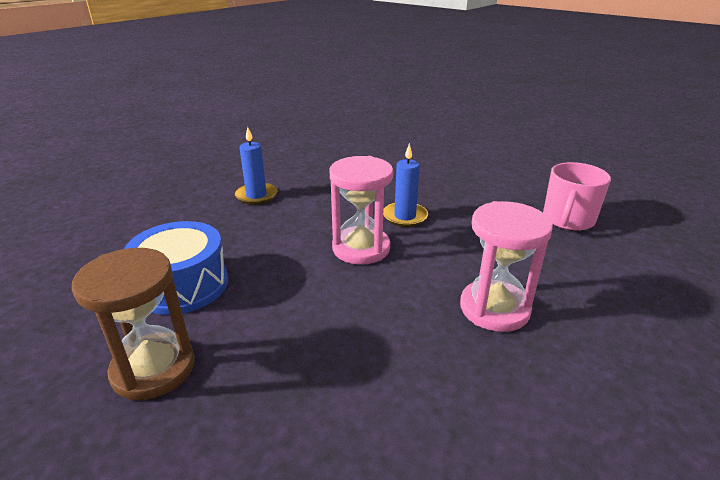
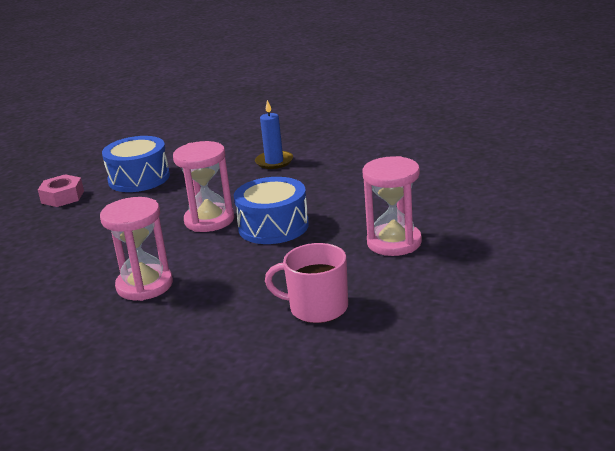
camera: 75 degrees right, 5 degrees down
(153, 369) = (62, 197): brown hourglass -> pink nut
(405, 216) = (273, 226): blue candle -> blue drum
(471, 175) = (394, 243): none -> pink hourglass

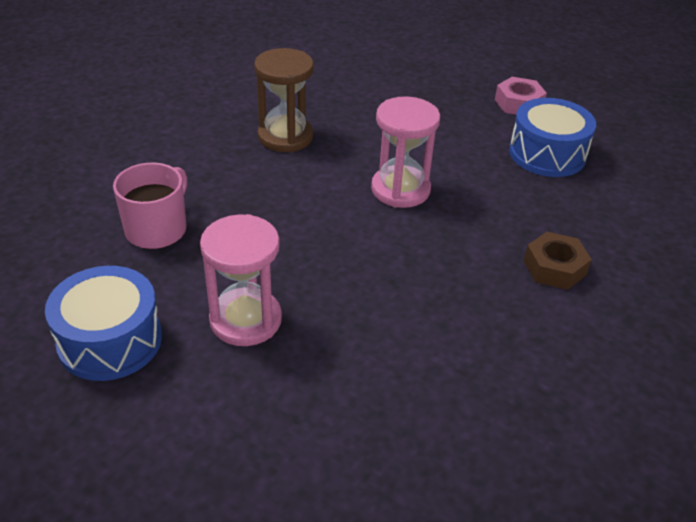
camera: 100 degrees right, 15 degrees up
(144, 285) = (285, 137): pink hourglass -> brown hourglass
(273, 226) = (354, 232): blue drum -> blue drum (110, 340)
(274, 162) = (554, 268): blue candle -> brown nut

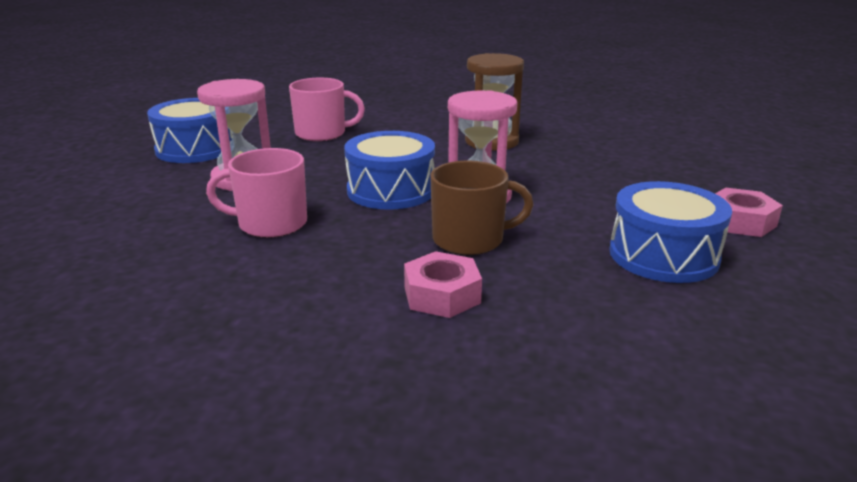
camera: 65 degrees right, 15 degrees down
(353, 232) = (391, 190): none -> blue drum
(376, 325) = (271, 224): none -> pink mug
(477, 224) = (470, 239): none -> brown mug
(554, 268) = (442, 295): brown nut -> pink nut

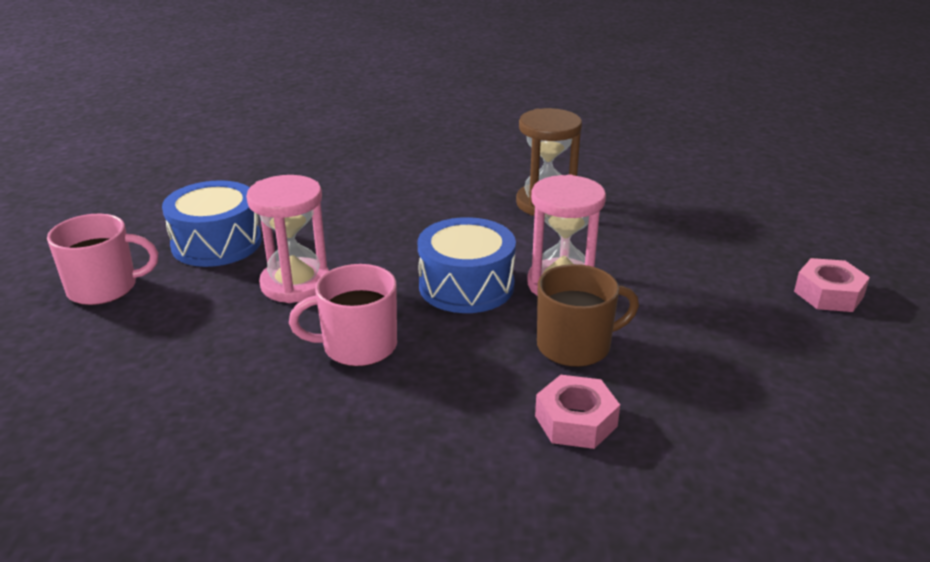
camera: 10 degrees left, 5 degrees up
(322, 133) = (353, 207): pink mug -> pink mug (104, 288)
(663, 255) = (769, 345): blue drum -> none

